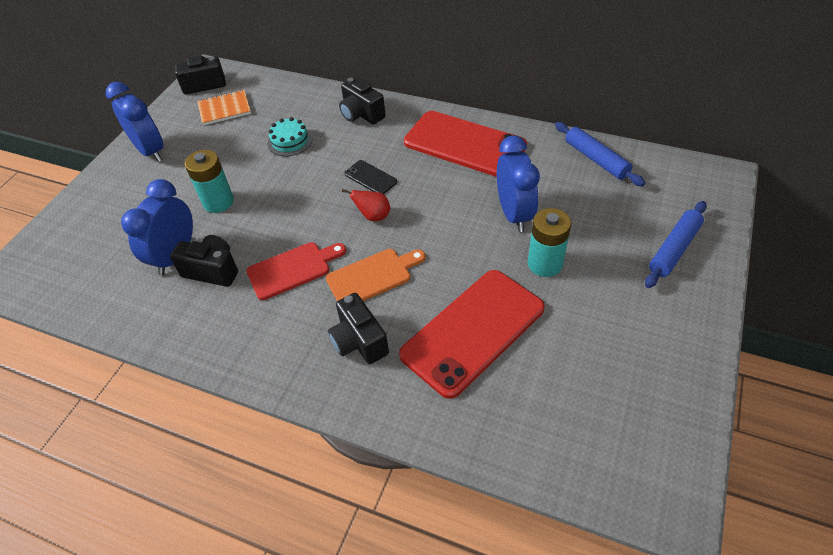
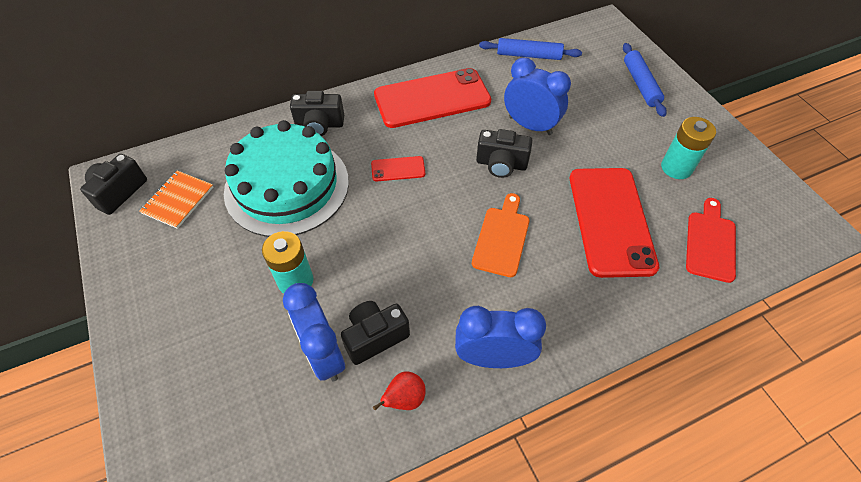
camera: 50 degrees left, 5 degrees up
(150, 151) = (152, 289): blue clock -> blue clock (493, 358)
(290, 141) = (287, 186): turquoise cake -> turquoise cake, size x2.46
(292, 269) = (438, 281): red cutting board -> red cutting board (710, 243)
(359, 341) = (556, 289): black camera -> black camera (501, 164)
(370, 178) = (398, 169): black phone -> red phone
(373, 216) = (441, 195): red pear -> red pear (404, 399)
(545, 263) = (590, 144): turquoise battery -> turquoise battery (676, 167)

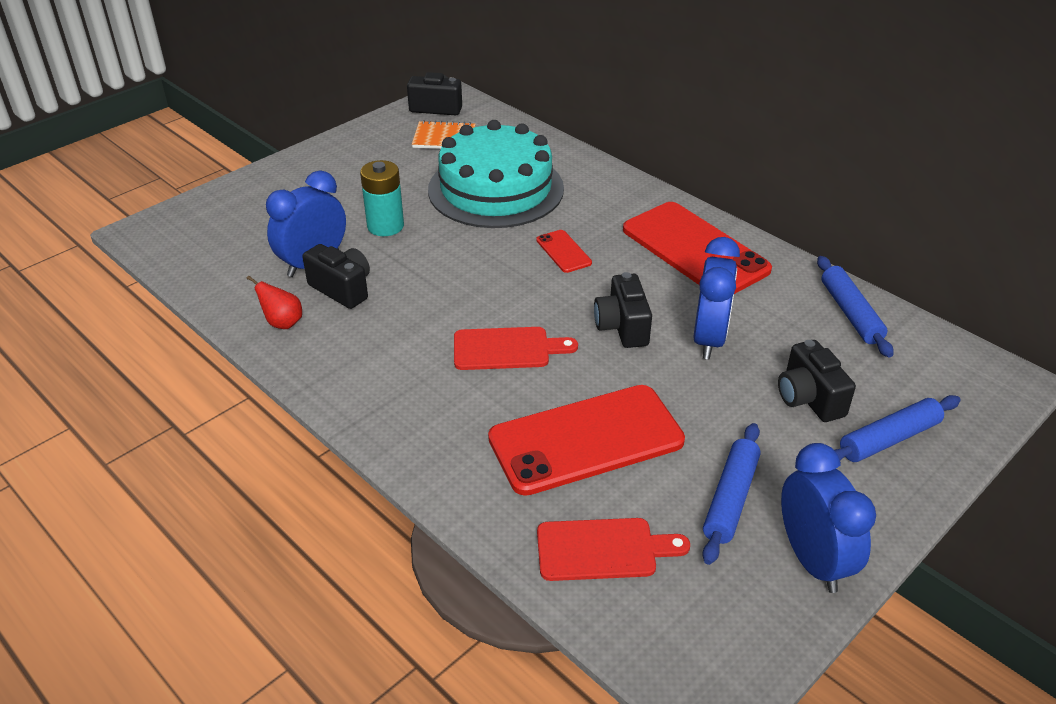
camera: 70 degrees right, 15 degrees down
(319, 125) = (592, 184): black camera -> black camera (809, 398)
(493, 358) = (346, 372): blue clock -> blue clock (812, 560)
(502, 238) = (506, 349): orange cutting board -> red cutting board
(676, 167) = (730, 499): turquoise battery -> blue rolling pin

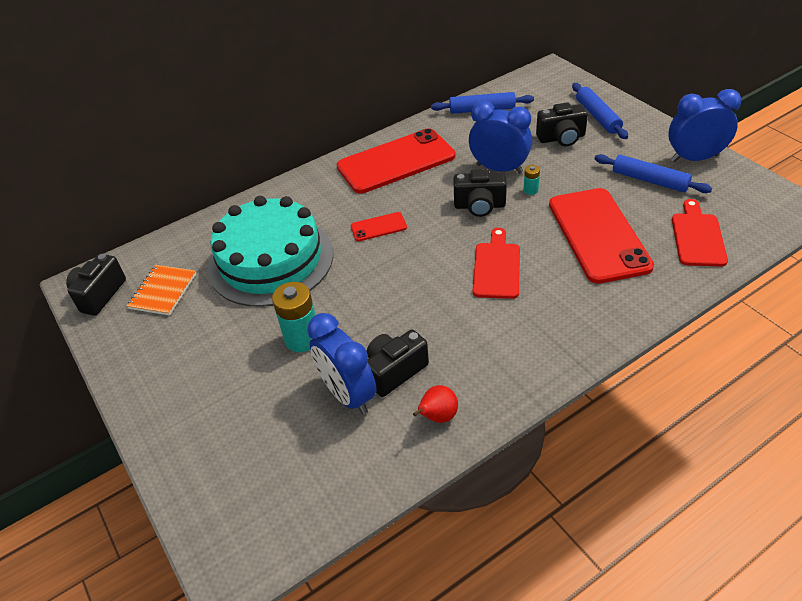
camera: 75 degrees left, 5 degrees up
(668, 371) = (530, 190): none -> turquoise battery

